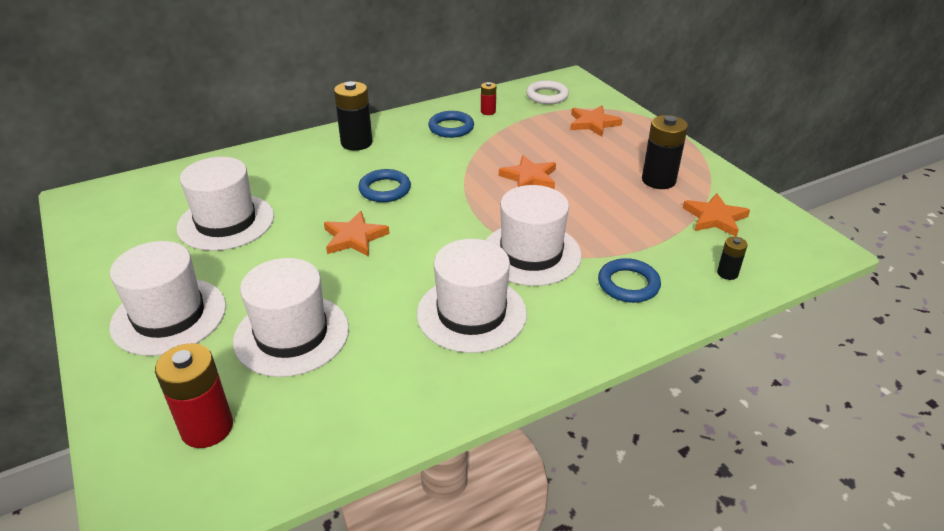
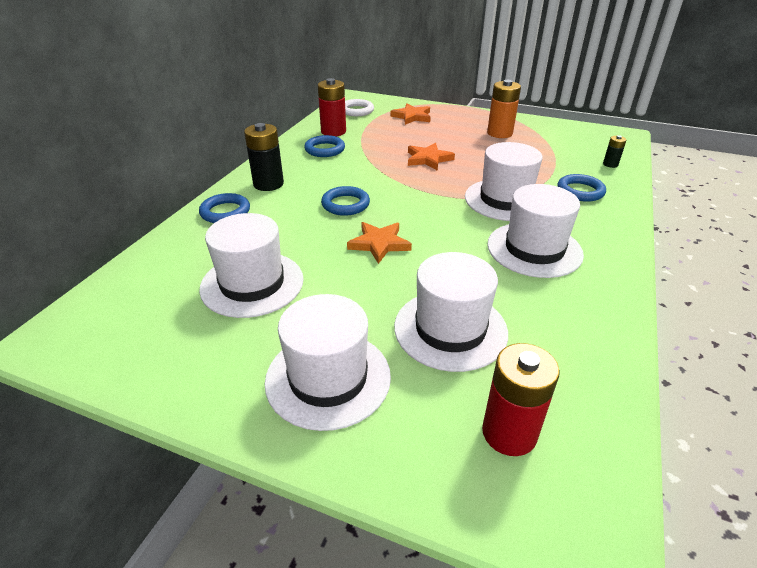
camera: 40 degrees left, 0 degrees up
(291, 154) = (225, 212): none -> blue ring
(488, 111) = (333, 132): red battery -> red battery, size x1.94
(658, 180) = (499, 133): black battery -> orange battery
(715, 218) = (558, 141): orange star -> none

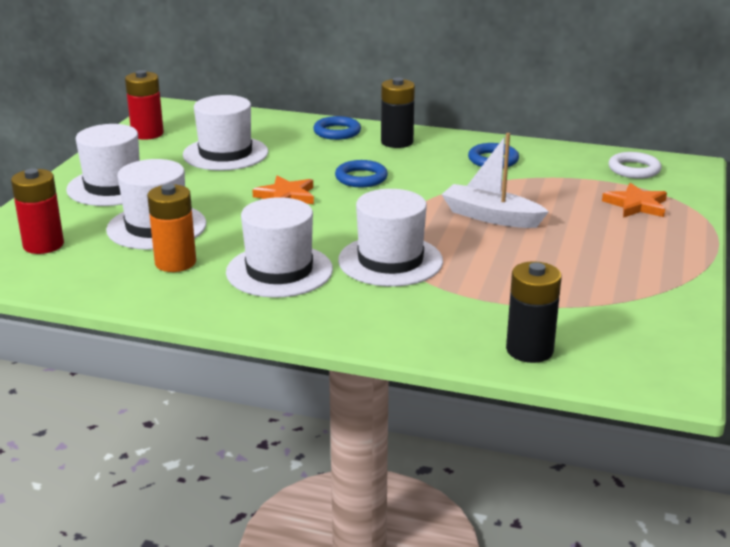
camera: 85 degrees right, 10 degrees down
(333, 132) = (550, 161): red battery -> red battery (147, 134)
(428, 159) = (491, 217): orange star -> white boat
(499, 133) = (609, 267): orange battery -> orange battery (175, 262)
(580, 191) = (427, 313): blue ring -> none
(610, 164) = (529, 350): black battery -> black battery, size x1.94

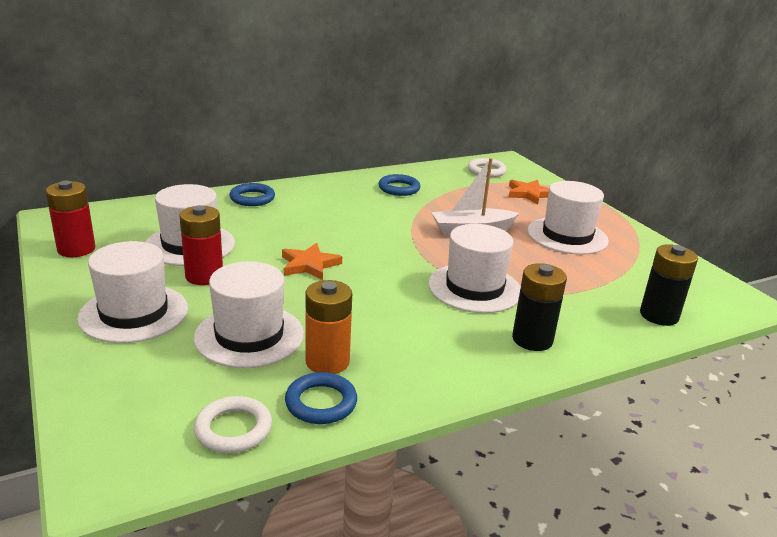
camera: 45 degrees left, 0 degrees up
(43, 245) = (166, 404): red battery -> red battery (204, 276)
(54, 274) = (233, 429): none -> white ring
(279, 271) = (419, 330): white hat -> white hat (567, 236)
(361, 178) = (338, 230): blue ring -> blue ring (321, 402)
(397, 142) = (312, 194): black battery -> black battery (532, 339)

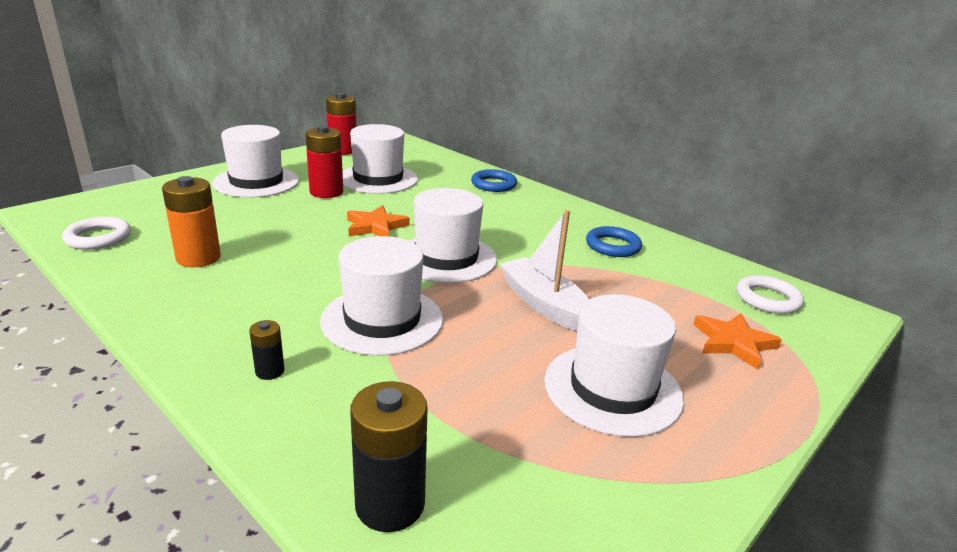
camera: 70 degrees right, 0 degrees up
(249, 335) = (235, 222): white hat -> white hat (446, 258)
(321, 402) = (132, 264): blue ring -> none
(532, 339) = (270, 371): black battery -> black battery, size x0.52

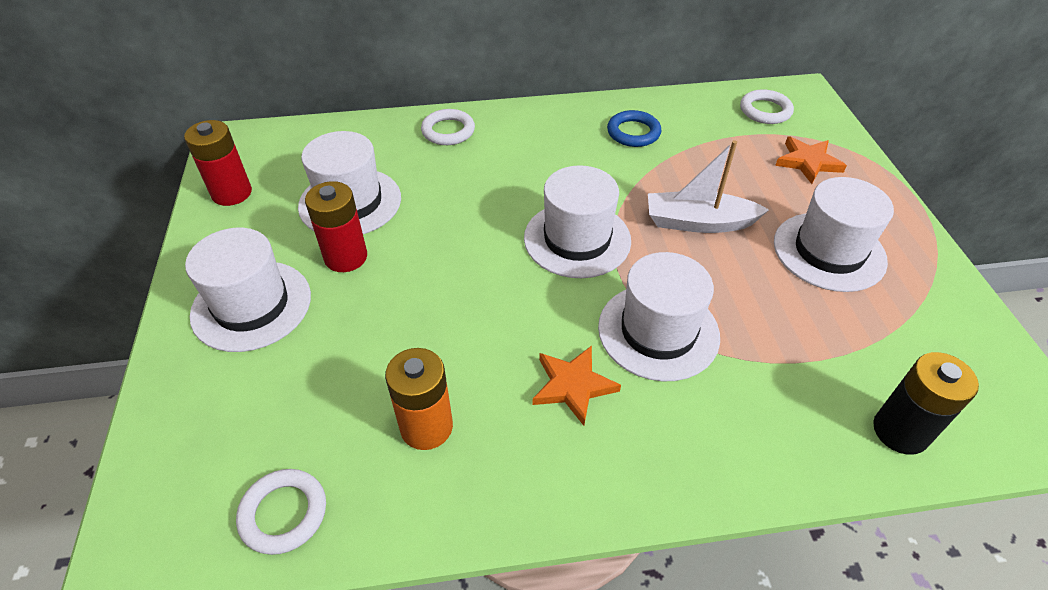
camera: 50 degrees left, 20 degrees up
(270, 371) = (696, 441): black battery -> none
(375, 226) = (470, 256): orange star -> orange star (573, 386)
(493, 184) = (448, 131): blue ring -> white ring

